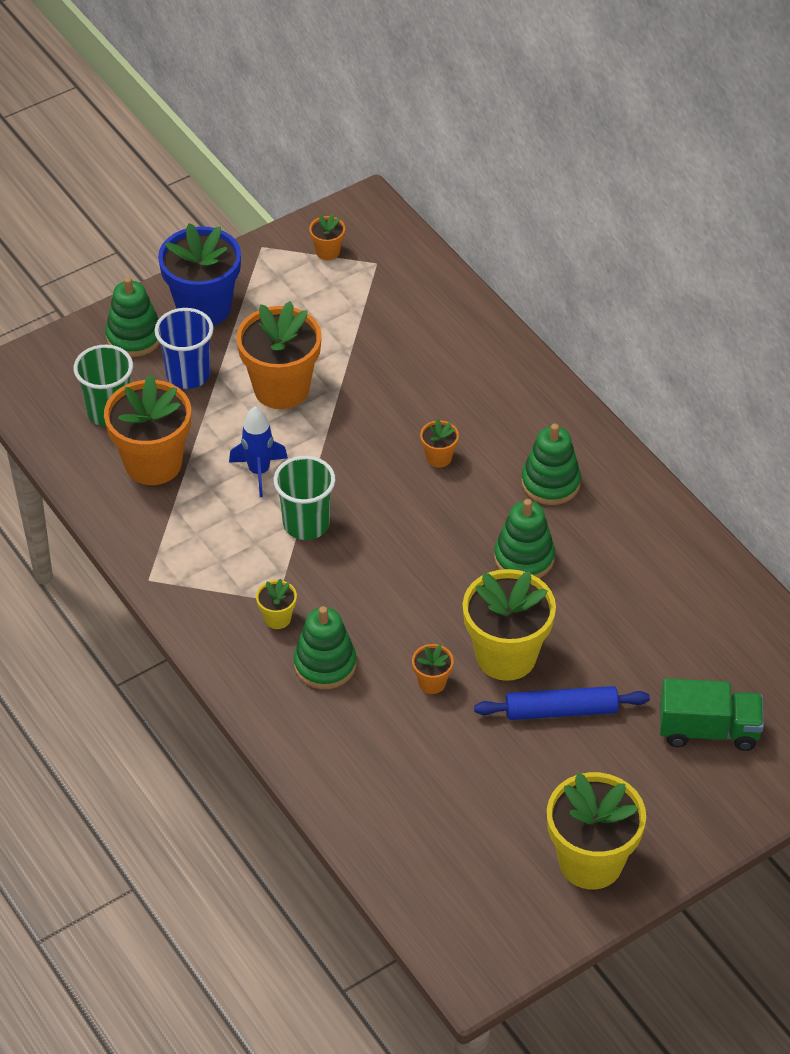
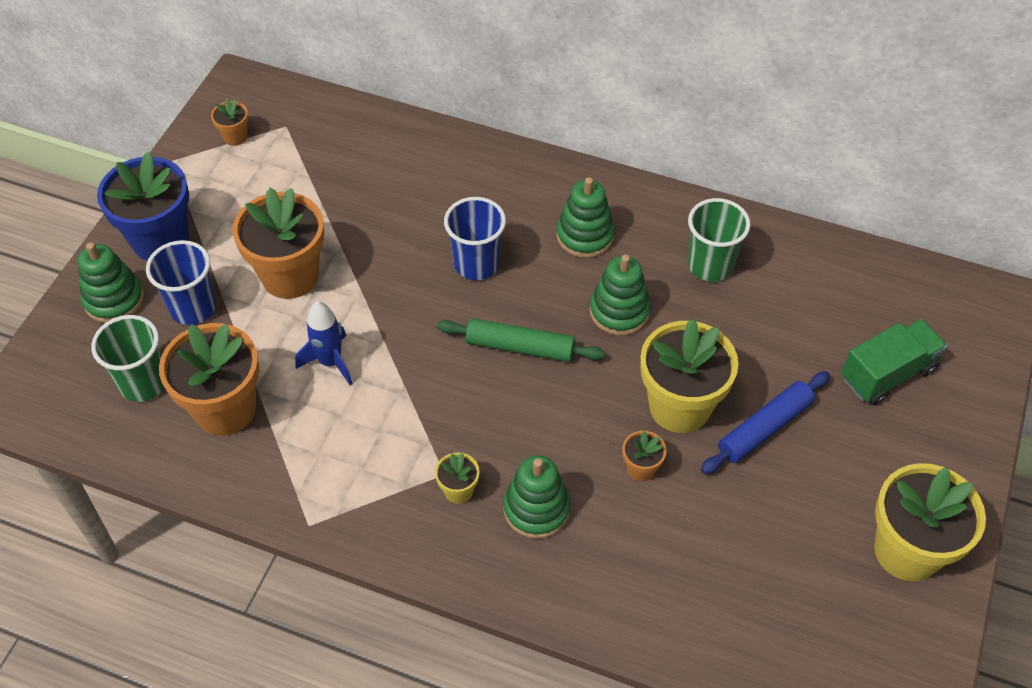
camera: 35 degrees left, 5 degrees up
(306, 524) = (412, 386): green cup -> green cup (710, 265)
(417, 541) = (520, 347): none -> green rolling pin
(439, 458) = (476, 264): orange flower pot -> blue cup

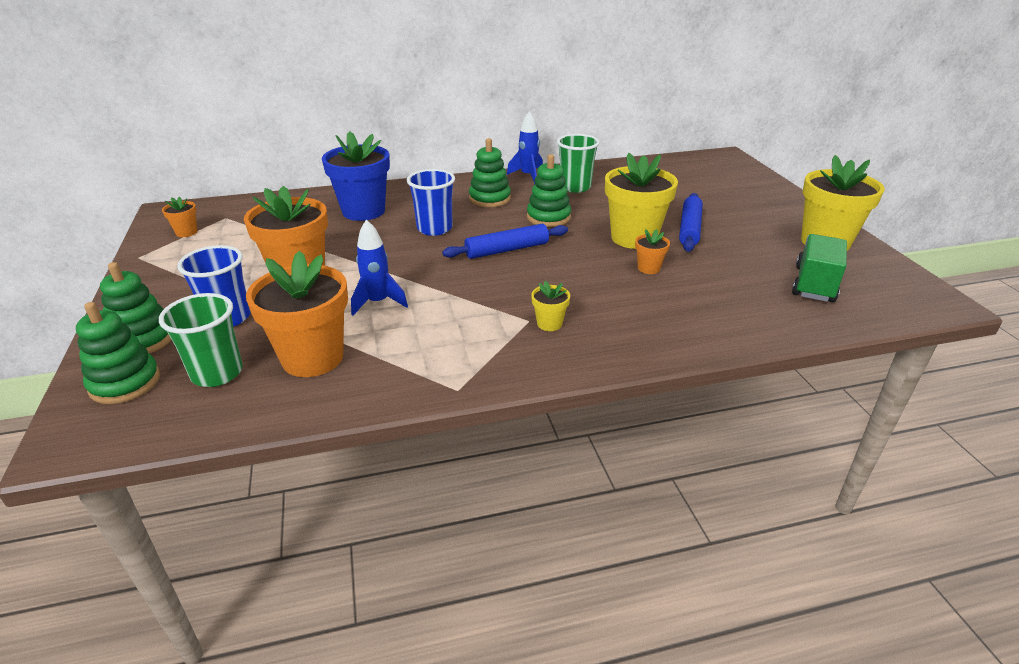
camera: 35 degrees left, 20 degrees down
(160, 240) = (163, 295): blue flower pot -> blue flower pot (363, 211)
(520, 347) = (507, 250): green rolling pin -> blue rolling pin
(536, 509) = (612, 310): green stacking toy -> green stacking toy (125, 383)
(674, 209) = (528, 176): none -> blue rocket
(887, 374) = (717, 191): green truck -> green truck (814, 284)

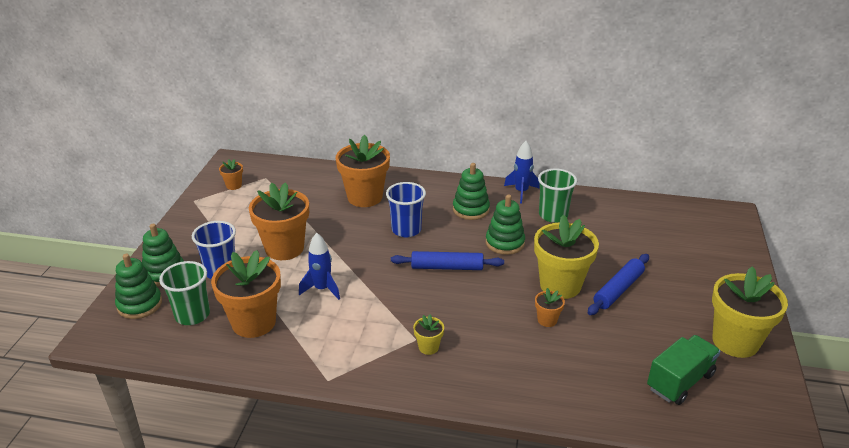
camera: 25 degrees right, 0 degrees up
(363, 211) = (365, 197): blue flower pot -> orange flower pot

